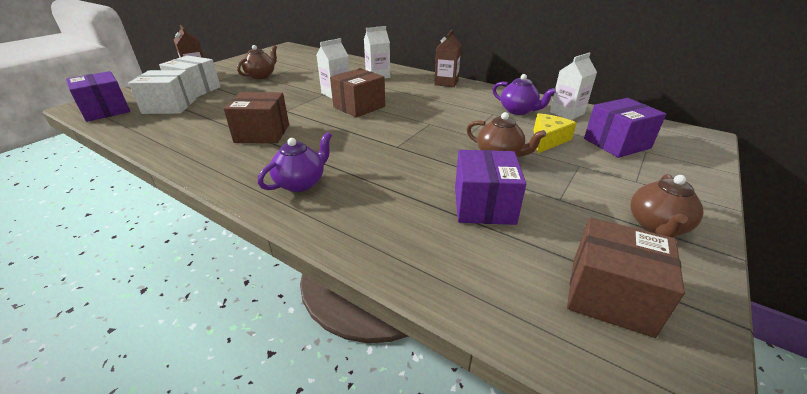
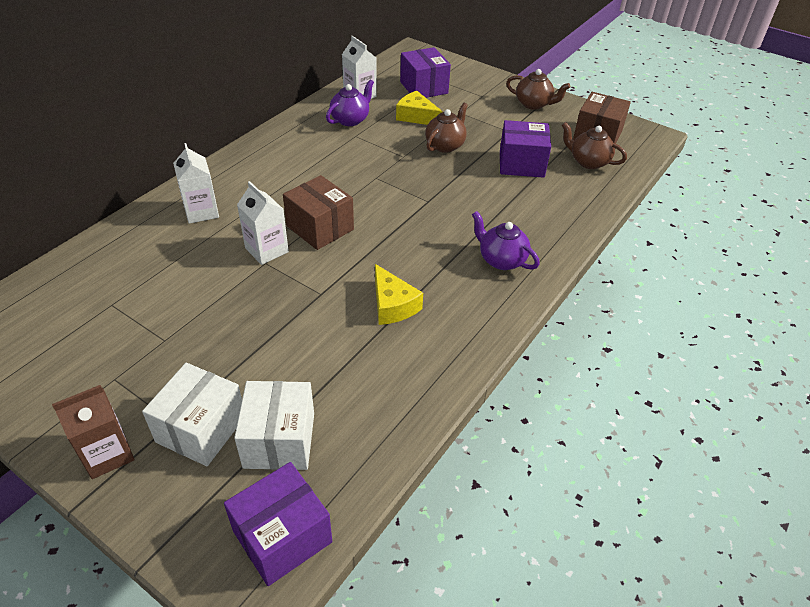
camera: 90 degrees left, 10 degrees up
(261, 76) = (150, 348): brown teapot -> brown teapot (588, 162)
(262, 133) = (392, 305): brown box -> yellow cheese
(446, 83) = (251, 155): brown carton -> none

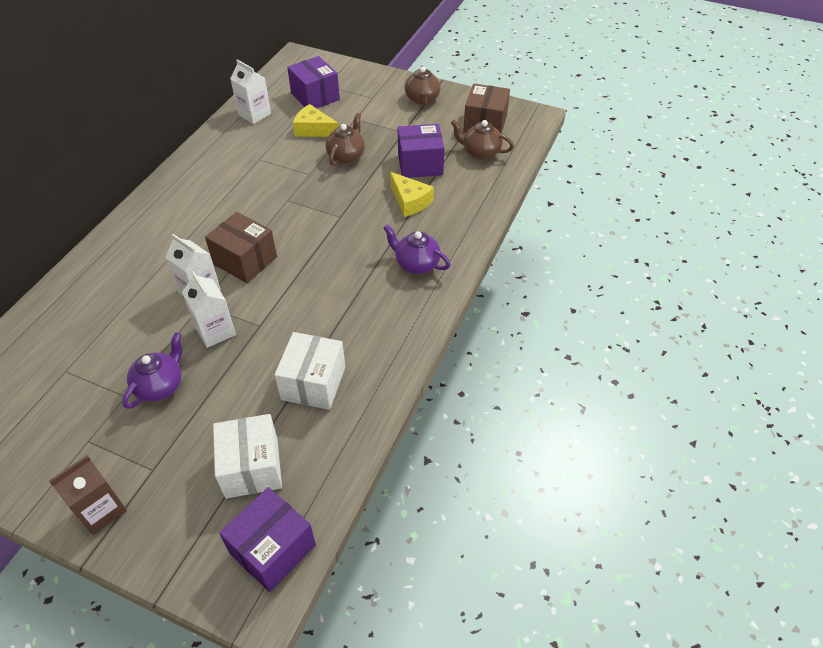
camera: 10 degrees left, 5 degrees up
(201, 212) = (128, 263): white carton -> white carton (215, 331)
(201, 429) = (180, 471): white box -> white box (313, 383)
(350, 120) = (251, 143): purple teapot -> purple teapot (160, 386)
(392, 305) = (327, 325): yellow cheese -> yellow cheese (410, 201)
(533, 104) = (422, 99): brown teapot -> brown teapot turned 75 degrees clockwise

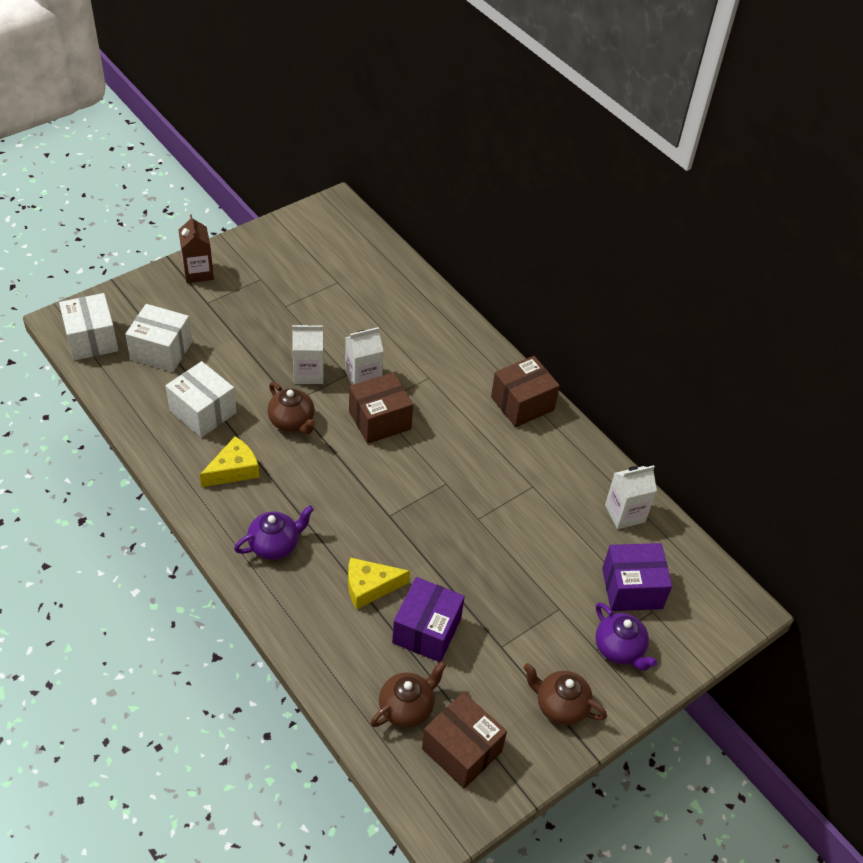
camera: 115 degrees right, 0 degrees up
(160, 386) = (278, 326): purple teapot -> purple teapot (619, 649)
(175, 190) = (522, 403): none -> brown box
(273, 549) = (91, 339): purple box -> white box
(314, 129) = (560, 557): yellow cheese -> yellow cheese (234, 470)
(346, 156) = (488, 566): brown teapot -> brown teapot (292, 422)

